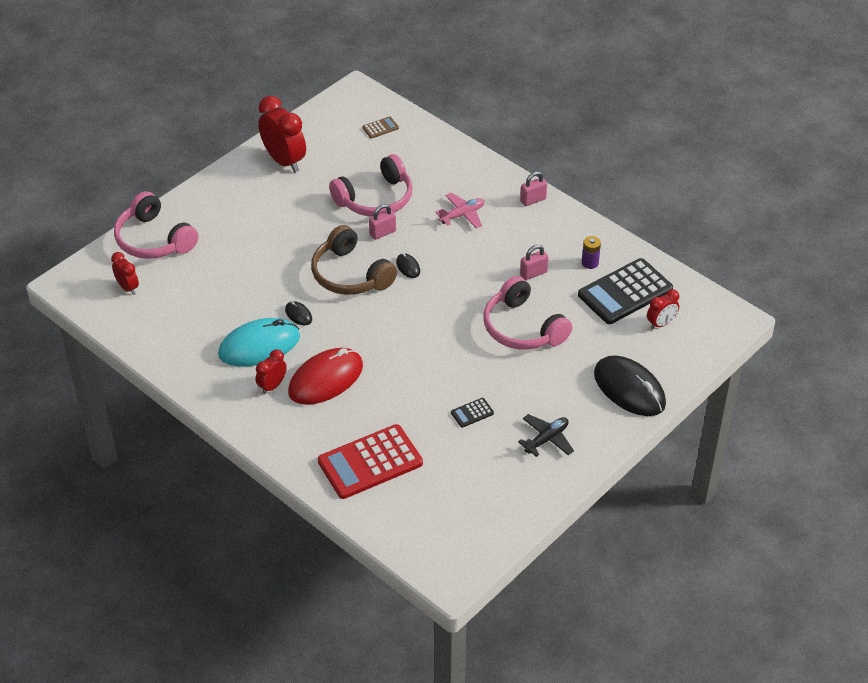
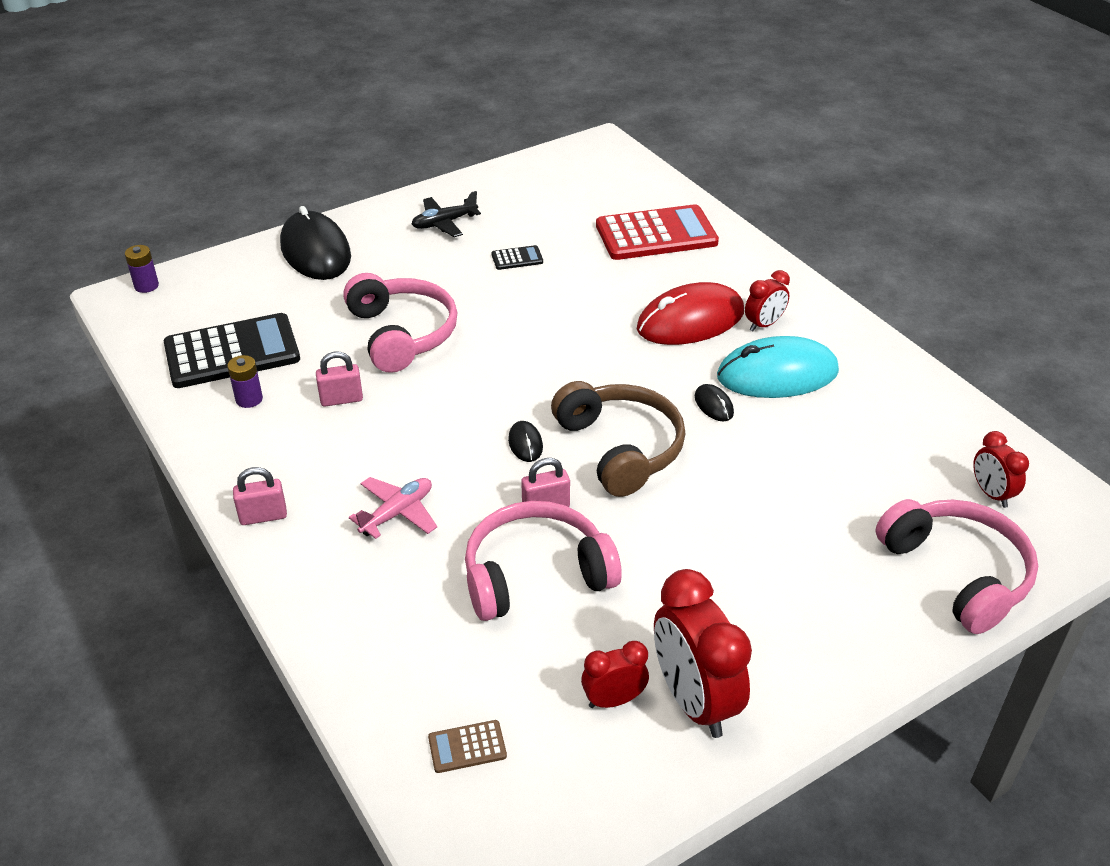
camera: 165 degrees left, 5 degrees down
(462, 215) = (397, 513): pink plane -> pink plane turned 150 degrees clockwise
(661, 324) = (218, 308): red clock -> red clock (613, 700)
(726, 332) = (146, 286): none -> purple battery

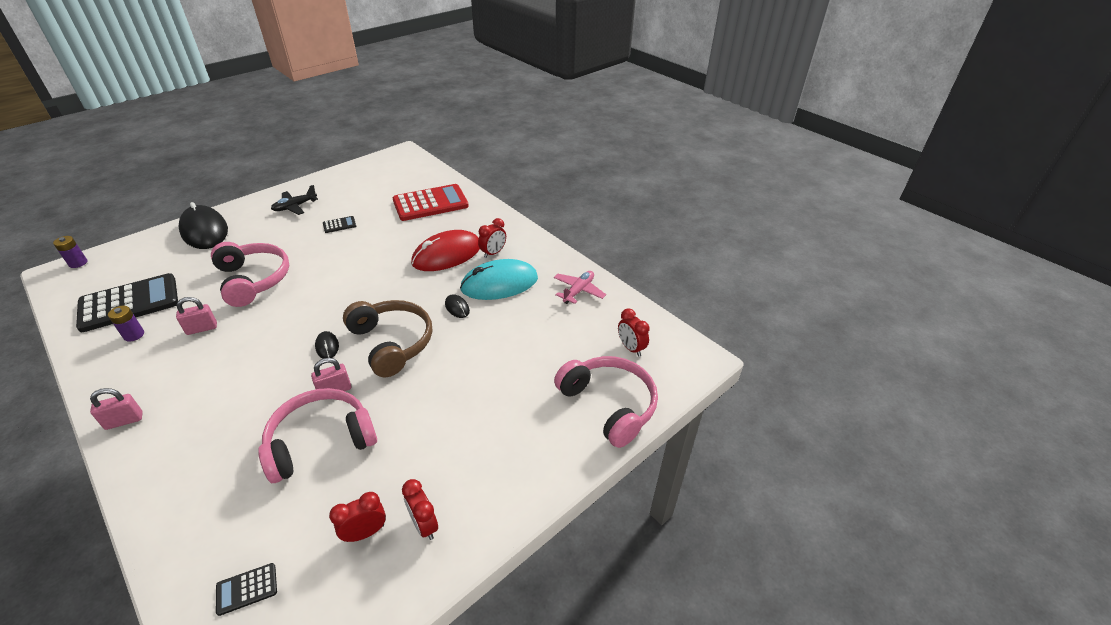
camera: 10 degrees left, 0 degrees up
(397, 513) = (226, 407): pink plane -> pink plane (578, 291)
(467, 747) = (247, 589): brown calculator -> black calculator
(694, 701) = (424, 525): red clock -> red clock, size x0.54

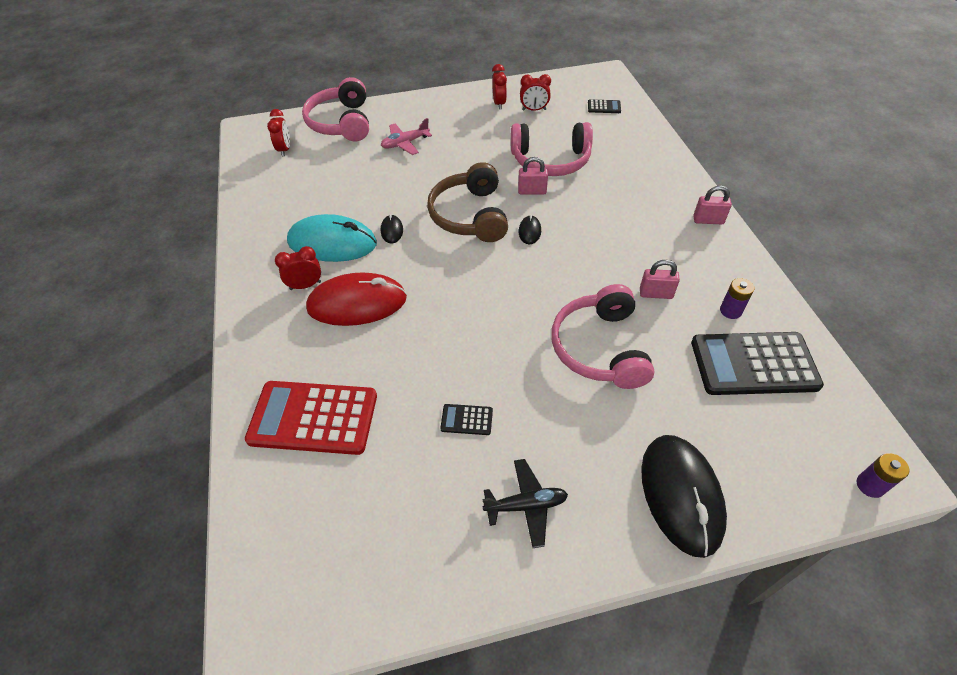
camera: 150 degrees left, 10 degrees up
(578, 291) = (268, 209): pink plane -> pink plane (405, 143)

